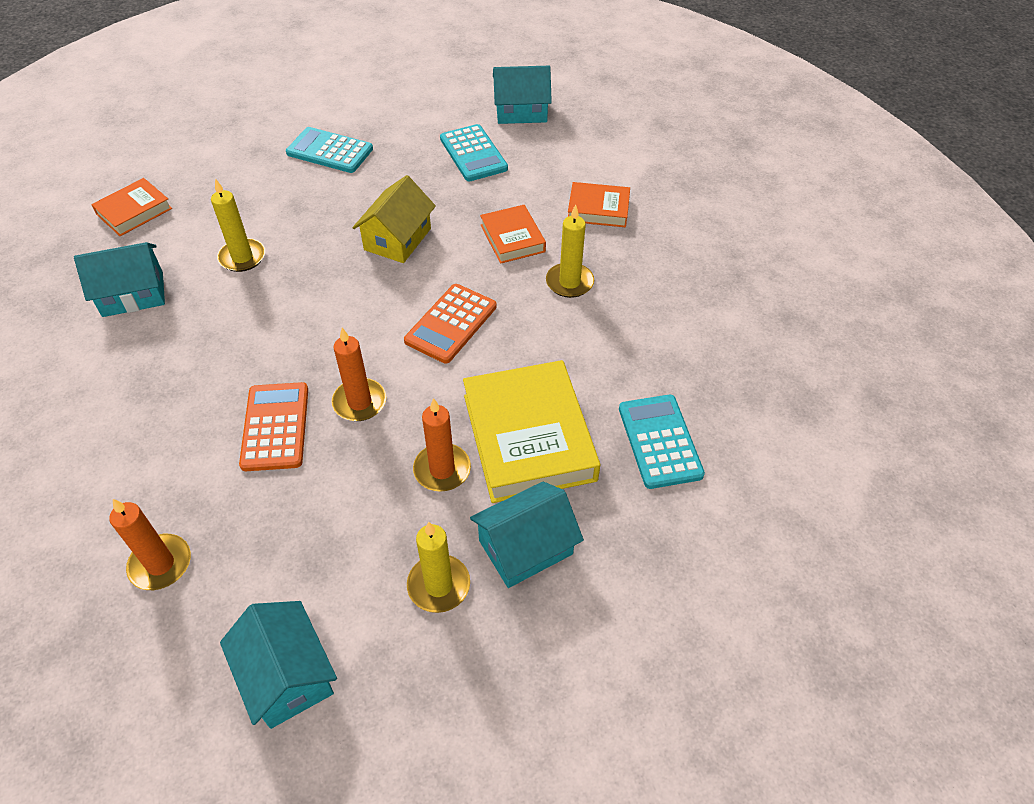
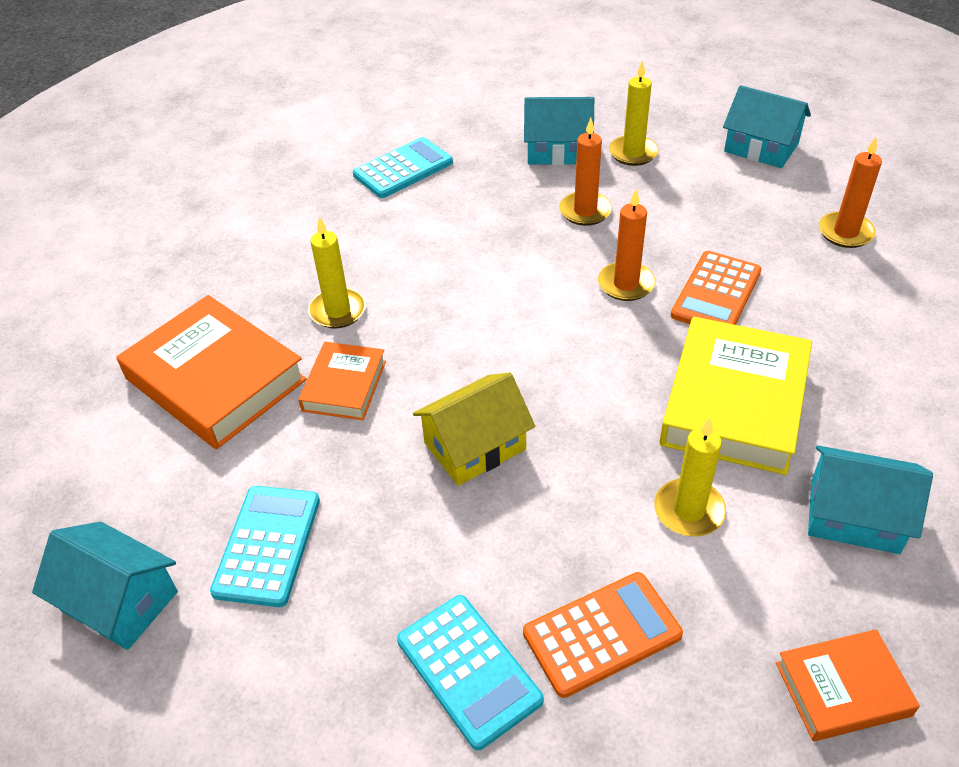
camera: 145 degrees left, 5 degrees down
(287, 675) = (761, 147): turquoise house -> turquoise house turned 60 degrees counterclockwise
(451, 324) = (490, 319): orange calculator -> orange calculator (602, 634)
(528, 437) = (499, 206): yellow book -> yellow book (734, 403)
(598, 209) = (215, 379): orange book -> orange book, size x1.83
(659, 441) = (403, 169): turquoise calculator -> turquoise calculator turned 150 degrees counterclockwise

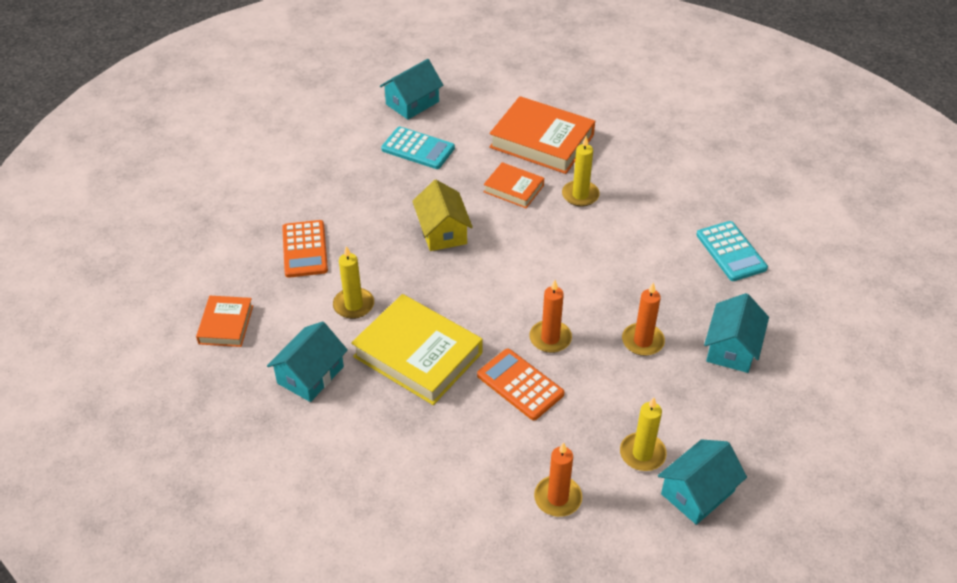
camera: 105 degrees right, 0 degrees up
(215, 379) = (542, 141): orange book -> orange book turned 60 degrees clockwise
(469, 670) = (314, 201): turquoise calculator -> none
(633, 153) = (714, 396): yellow candle -> yellow candle (642, 454)

